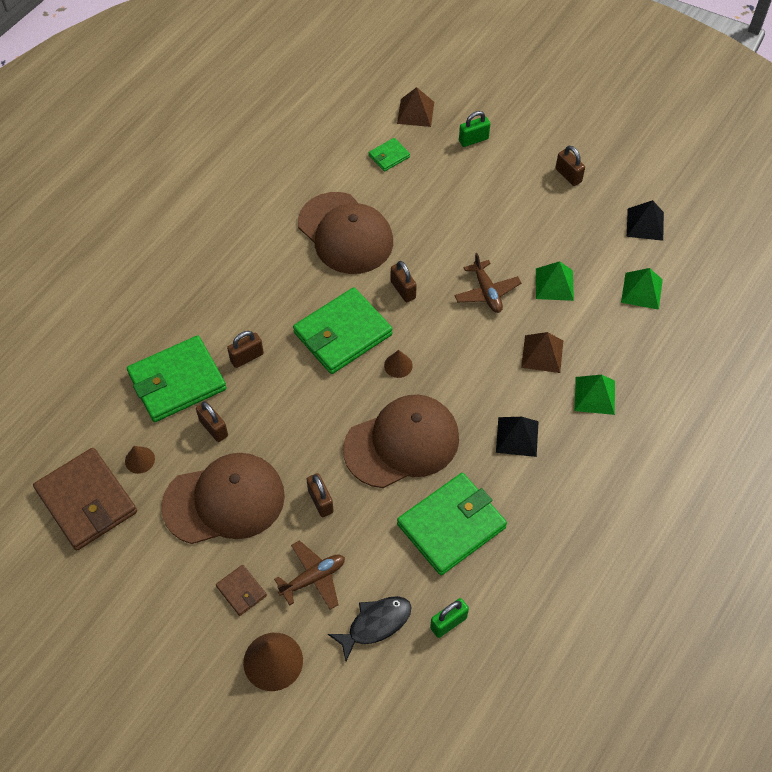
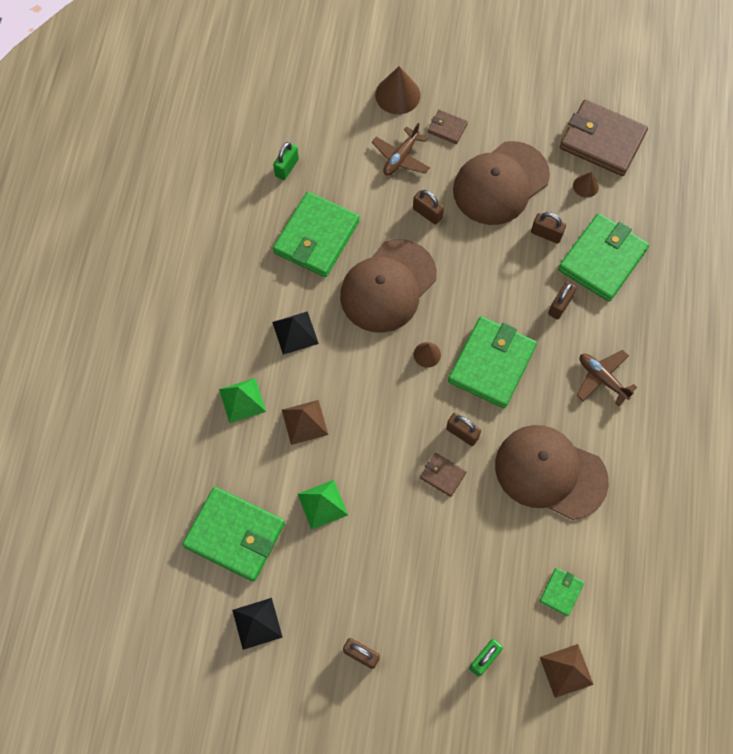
camera: 155 degrees right, 10 degrees up
(375, 624) = (339, 145): black fish -> none
(438, 266) = (442, 475): none -> brown wallet
(487, 292) = (383, 466): brown plane -> brown plane (602, 378)
(642, 291) = (235, 535): green pyramid -> green wallet

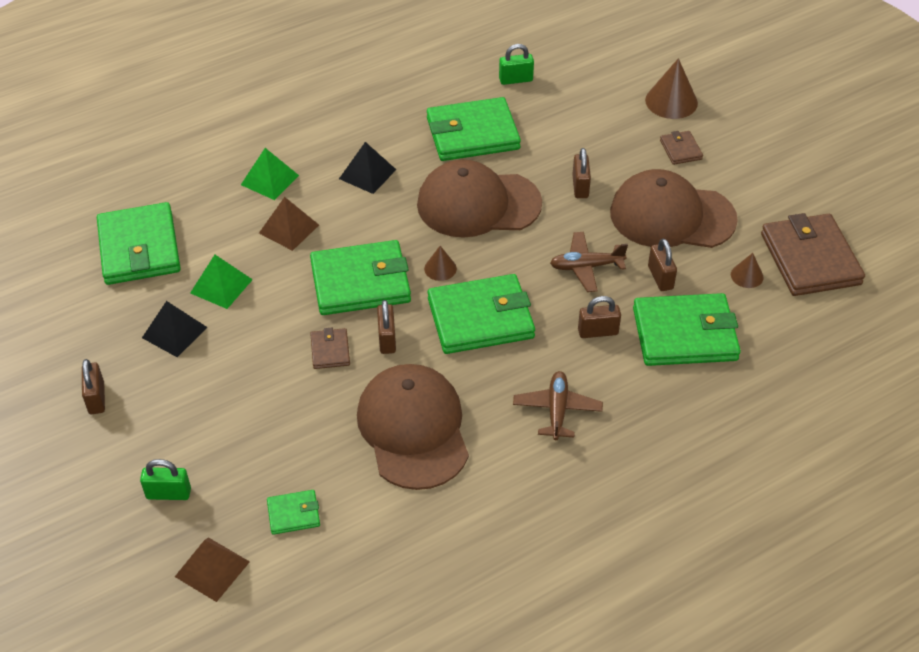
camera: 50 degrees right, 20 degrees down
(257, 623) = (68, 310): black pyramid -> black pyramid (174, 332)
(396, 412) = (360, 282): none -> green wallet
(400, 157) = (613, 138): brown plane -> brown plane (586, 267)

